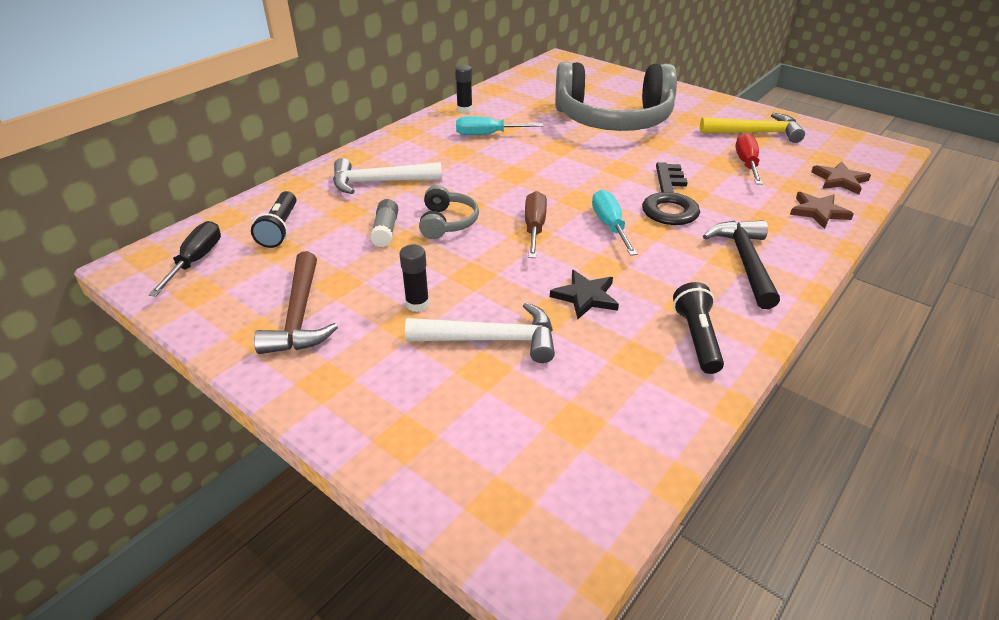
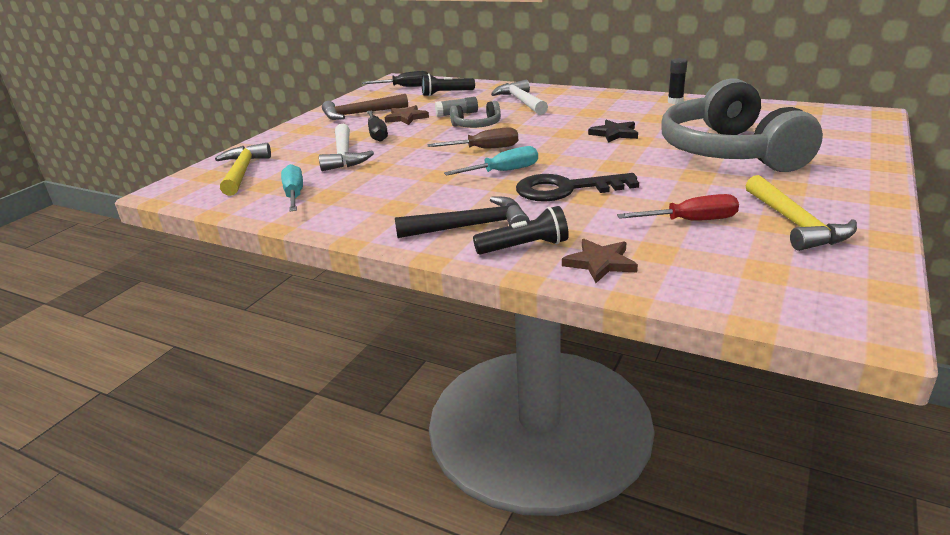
camera: 80 degrees right, 10 degrees down
(417, 304) = (377, 134): black glue stick -> black screwdriver
(488, 134) = (633, 115): turquoise screwdriver -> turquoise screwdriver (294, 195)
(504, 458) = (242, 172): none -> yellow hammer
(585, 296) = (397, 174): black star -> black star (614, 134)
(697, 338) = (353, 213): black flashlight -> black flashlight (525, 247)
(840, 180) = (703, 279): brown star -> brown star (406, 118)

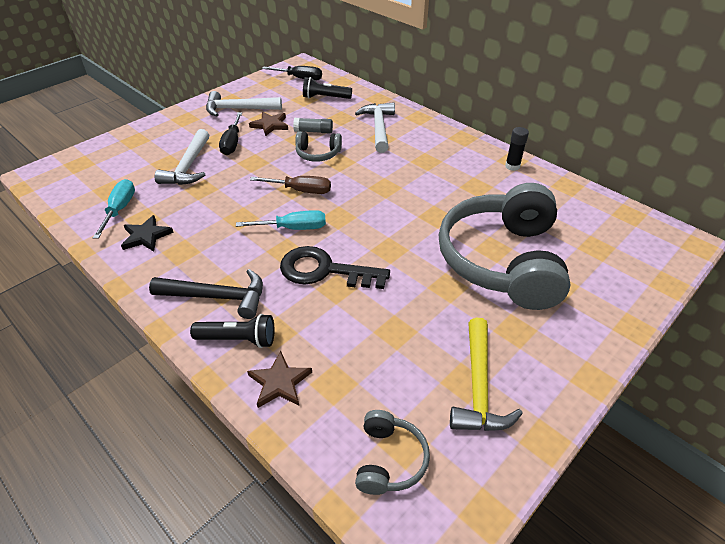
camera: 15 degrees right, 15 degrees up
(242, 172) = (103, 166): yellow hammer -> none
(360, 114) = (238, 109): brown hammer -> white hammer
(614, 134) = (422, 201): black star -> black star (146, 236)
(691, 221) = (393, 351): red screwdriver -> none
(764, 283) = (389, 460): none -> grey headphones

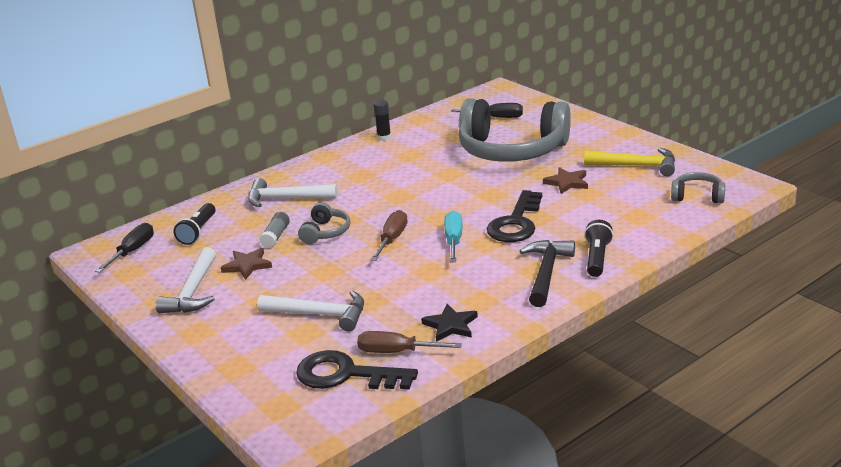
camera: 80 degrees left, 15 degrees down
(102, 187) = (345, 374): none -> black key
(120, 209) = (397, 352): turquoise screwdriver -> brown screwdriver
(232, 143) = (278, 289): black screwdriver -> black screwdriver (496, 117)
(279, 382) = (640, 237): brown star -> brown star (567, 182)

